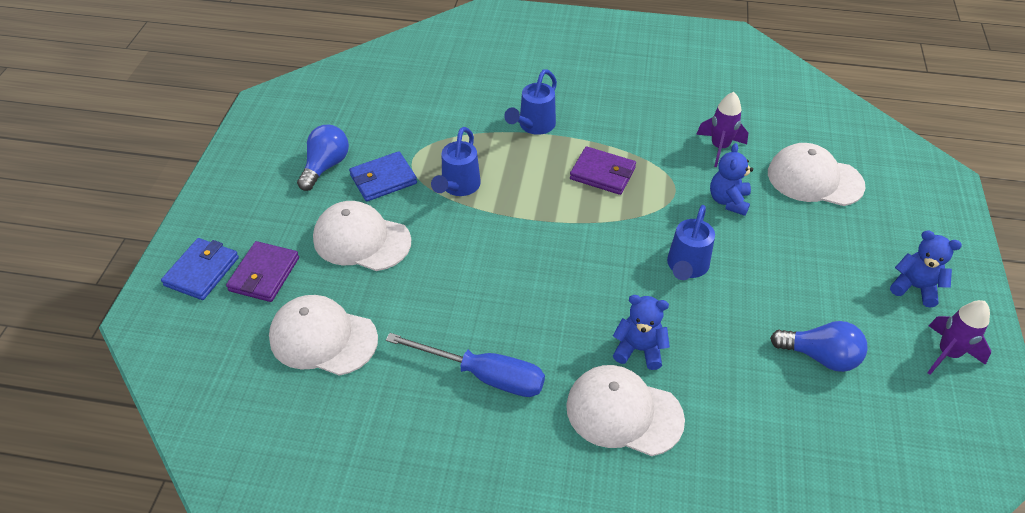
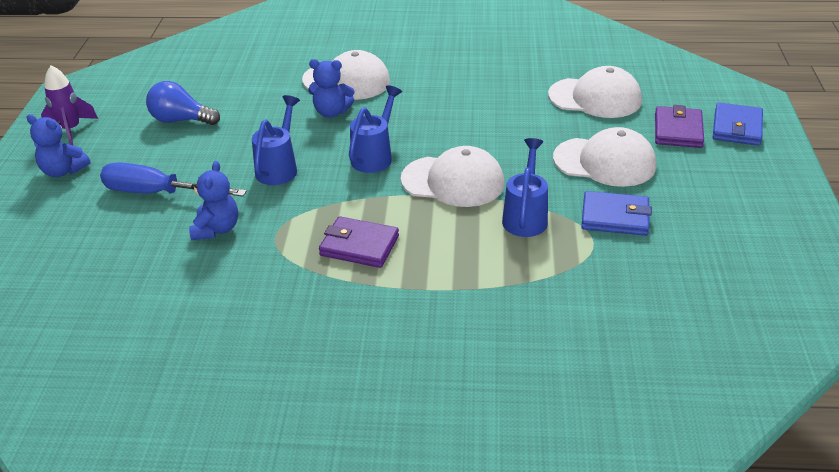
camera: 175 degrees right, 10 degrees down
(325, 166) = (691, 225): blue light bulb -> none
(383, 179) = (615, 217): blue wallet -> blue wallet turned 45 degrees clockwise
(483, 375) = (456, 89): blue screwdriver -> blue screwdriver (158, 193)
(533, 126) = (452, 297): blue watering can -> blue watering can (375, 156)
(719, 148) = (206, 290): purple rocket -> none
(814, 179) = (103, 262): white cap -> white cap (453, 181)

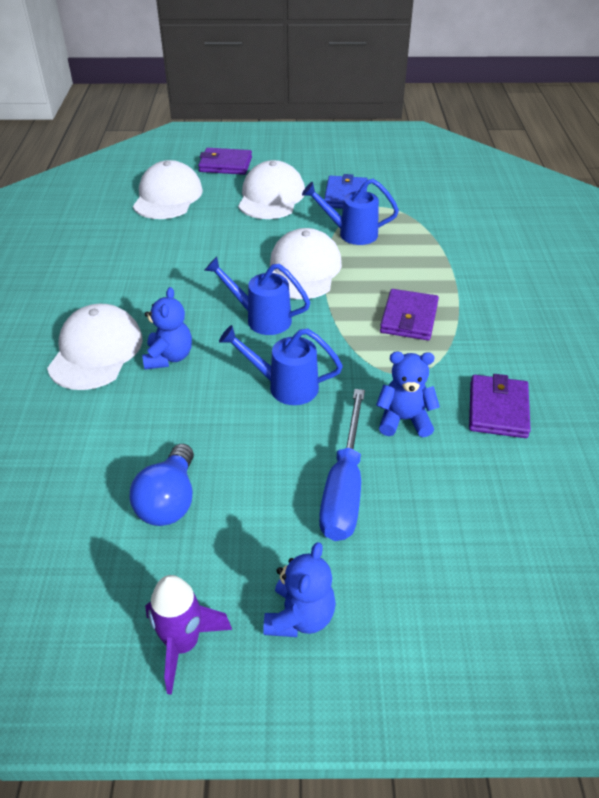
camera: 95 degrees left, 5 degrees up
(208, 288) = (497, 409): none -> purple wallet
(737, 128) = (223, 142): blue wallet -> none

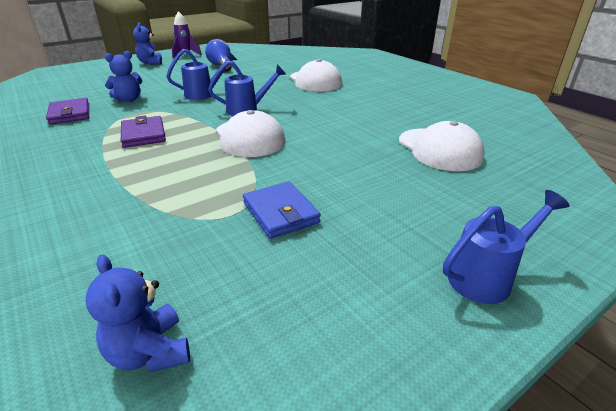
camera: 145 degrees right, 10 degrees down
(169, 357) = (277, 88): blue teddy bear -> blue teddy bear (150, 352)
(225, 165) = (464, 200): purple wallet -> none
(271, 197) = (356, 182): white cap -> none
(344, 486) = (150, 81): blue screwdriver -> none
(351, 233) = (236, 174): blue watering can -> blue watering can (487, 277)

